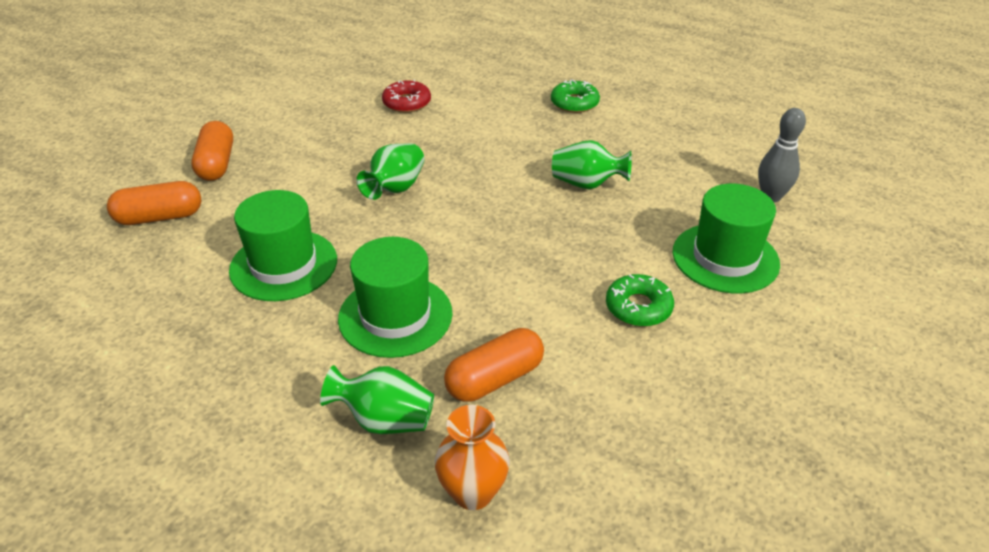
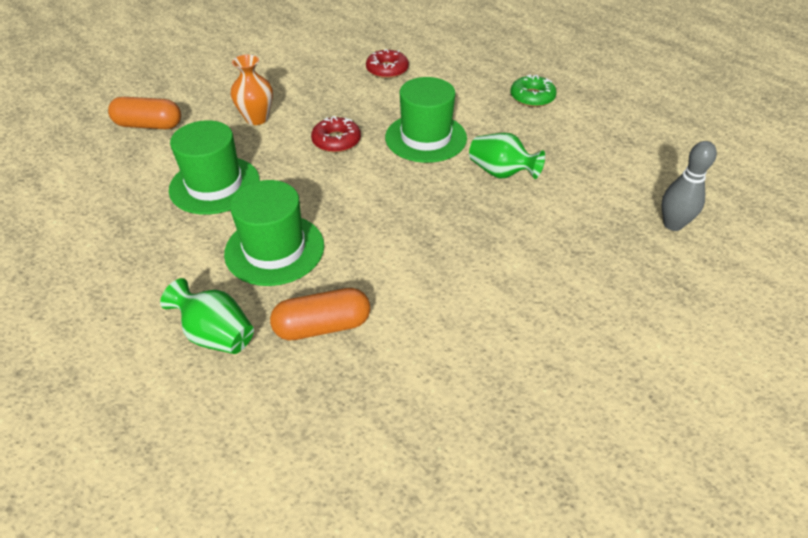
camera: 20 degrees right, 5 degrees up
(217, 164) = (213, 91): orange capsule -> none
(395, 188) = (336, 141): green vase -> red donut
(473, 492) = (249, 419): orange vase -> orange vase (257, 118)
(638, 307) = (483, 297): green donut -> none
(725, 258) = (592, 272): green hat -> green hat (426, 138)

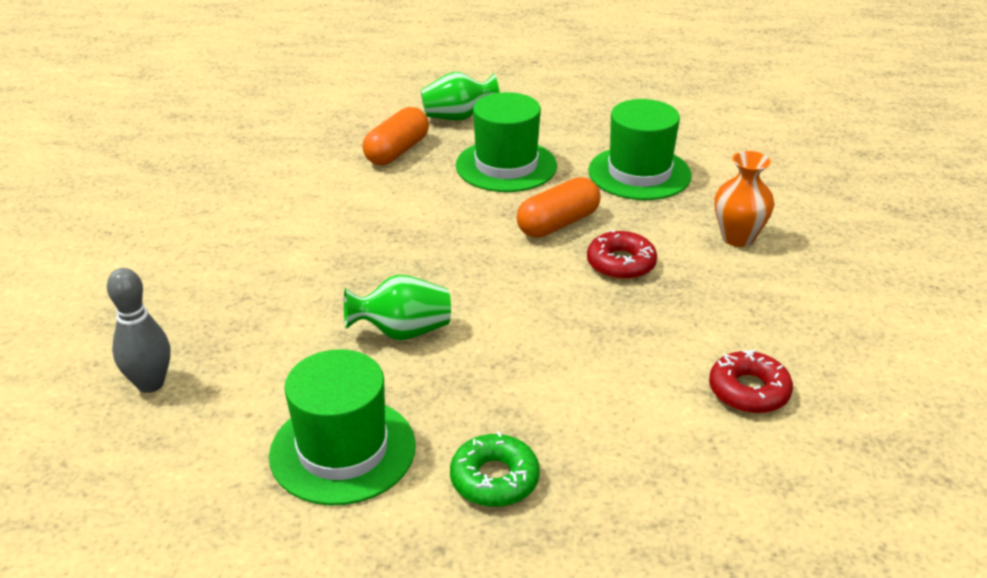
camera: 135 degrees right, 10 degrees down
(149, 125) = (803, 177): orange capsule -> orange capsule (558, 224)
(426, 138) = (540, 323): green hat -> green hat (343, 450)

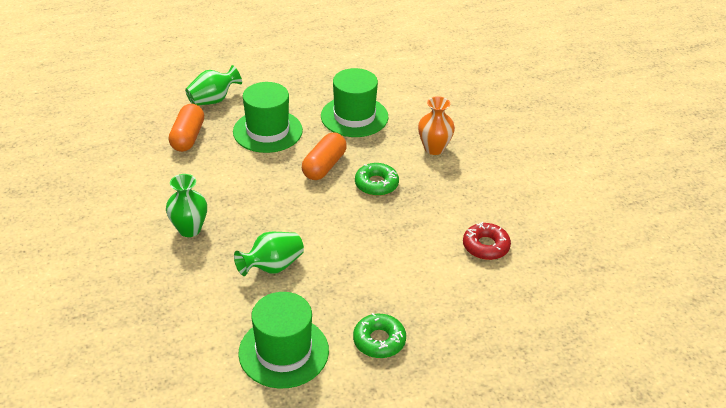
camera: 25 degrees left, 5 degrees up
(150, 384) = (135, 348): grey bowling pin -> none
(324, 257) = (189, 229): none -> green vase
(621, 264) = (376, 184): red donut -> green donut

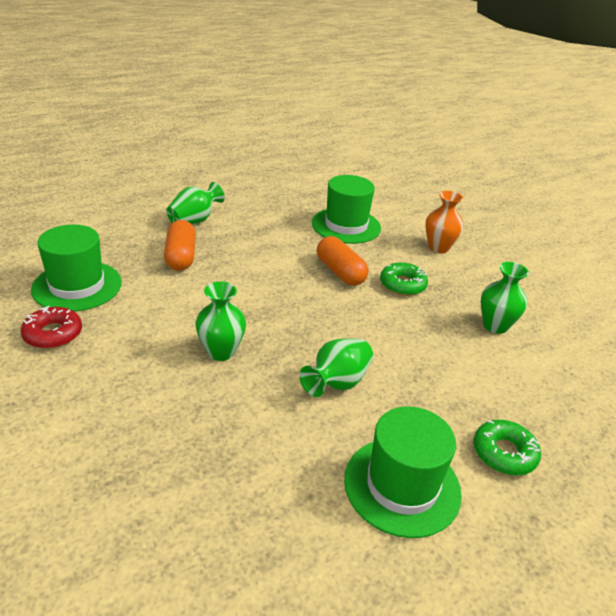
camera: 15 degrees left, 5 degrees down
(267, 131) = (265, 244): green hat -> green hat (77, 286)
(324, 166) = (340, 272): orange capsule -> orange capsule turned 45 degrees counterclockwise
(440, 233) = (495, 326): none -> green vase
(485, 246) = (547, 333): red donut -> red donut (53, 334)

